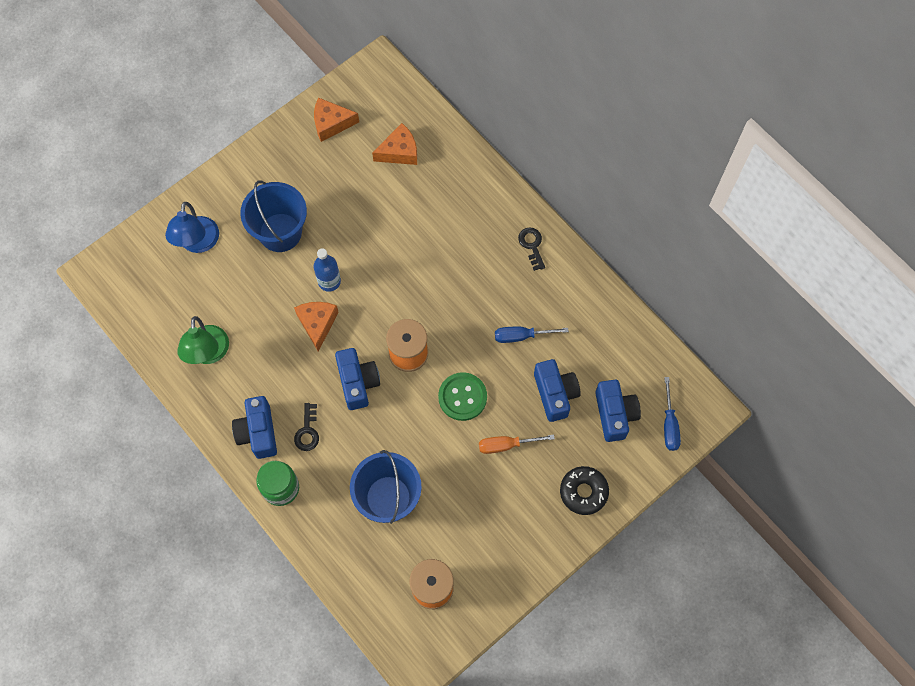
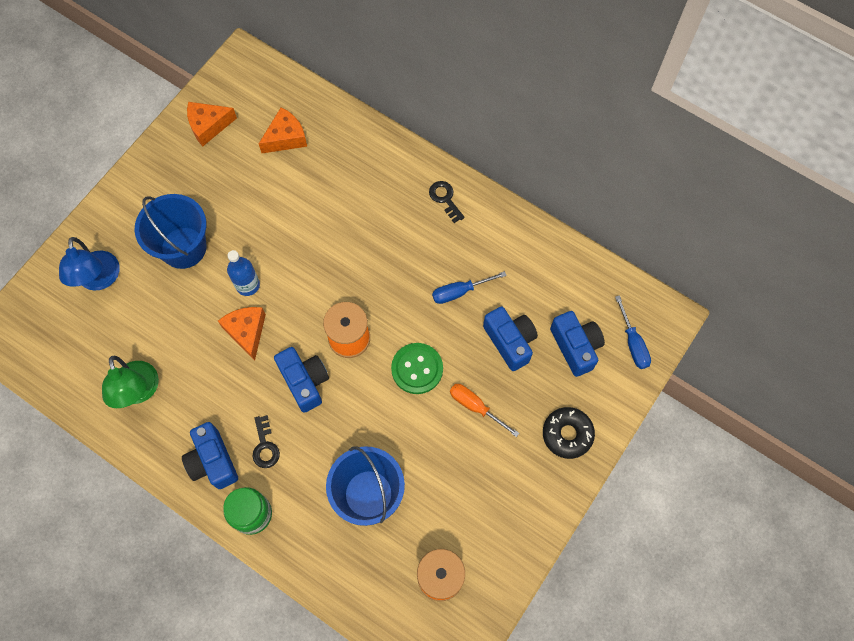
camera: 15 degrees left, 0 degrees up
(506, 445) = (475, 407): orange screwdriver -> orange screwdriver turned 60 degrees clockwise

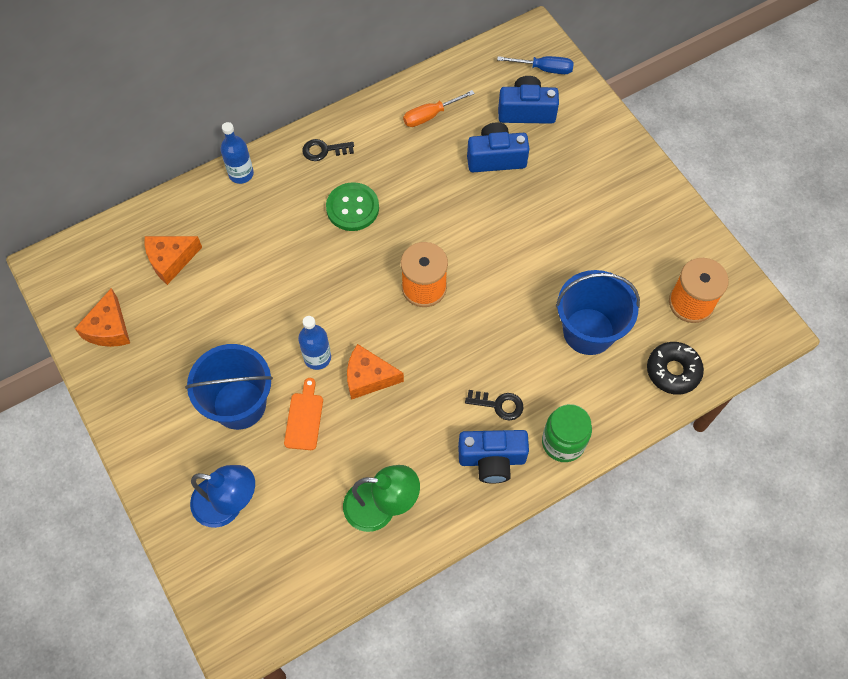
camera: 65 degrees left, 5 degrees down
(191, 300) = (304, 418): none -> orange cutting board
(286, 137) = (171, 260): orange cheese -> orange cheese turned 105 degrees counterclockwise
(305, 382) = (449, 344): blue camera -> none
(390, 148) = (241, 174): none -> blue bottle
(417, 369) = (484, 242): green button -> green button (352, 208)
(459, 292) = (426, 177): blue screwdriver -> none
(475, 407) = (545, 210): orange screwdriver -> orange screwdriver (430, 115)
(567, 434) = (603, 151): black donut -> black donut (673, 371)

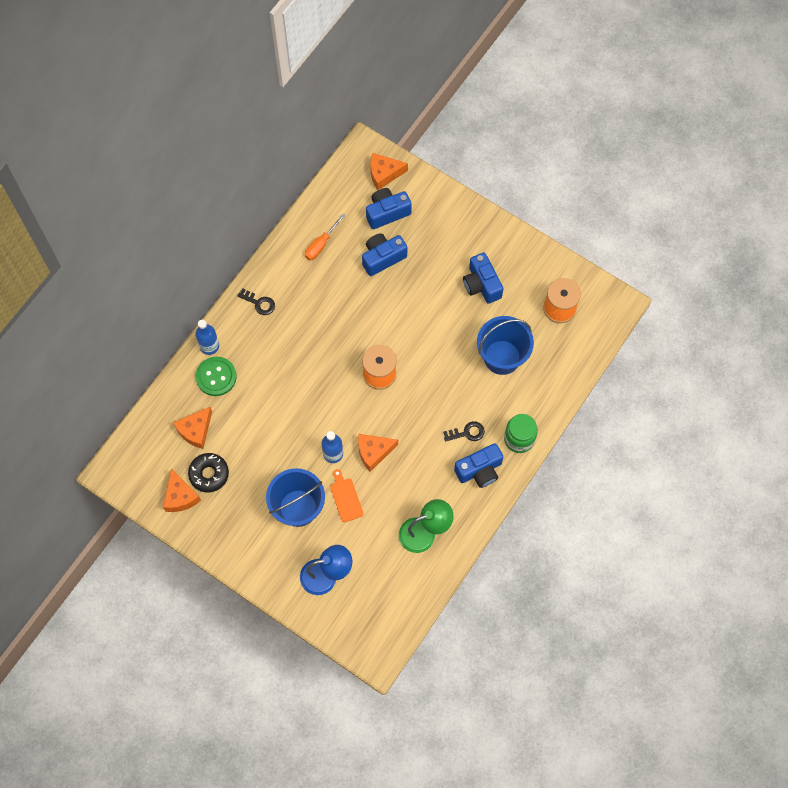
camera: 25 degrees left, 5 degrees up
(324, 150) = (259, 303): black key -> black key turned 120 degrees counterclockwise
(352, 208) = (302, 338): green button -> green button (216, 377)
(544, 69) = (384, 174): blue screwdriver -> orange cheese
(603, 235) = (481, 284): none -> blue camera
(673, 371) = (567, 361): black donut -> black donut (209, 474)

